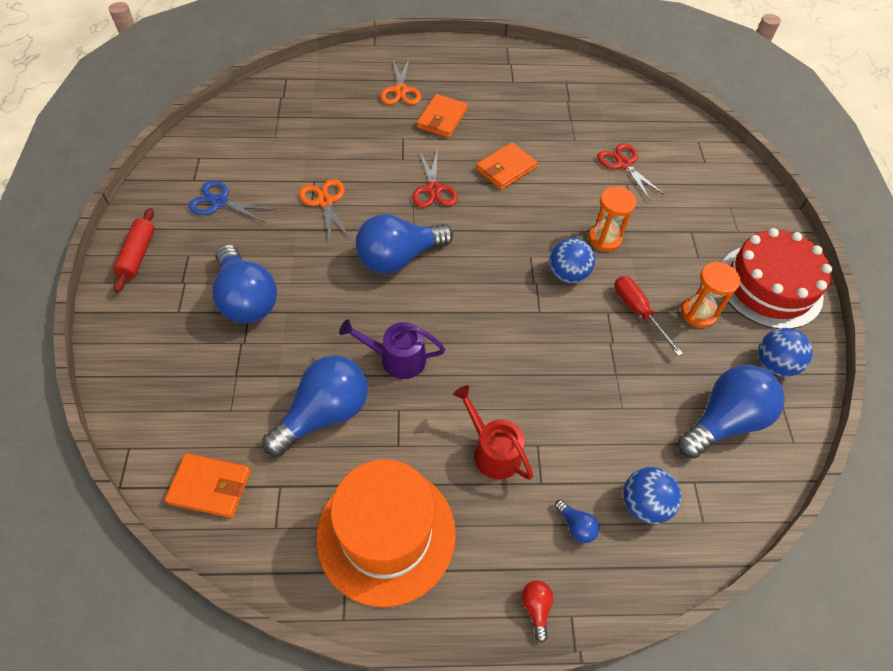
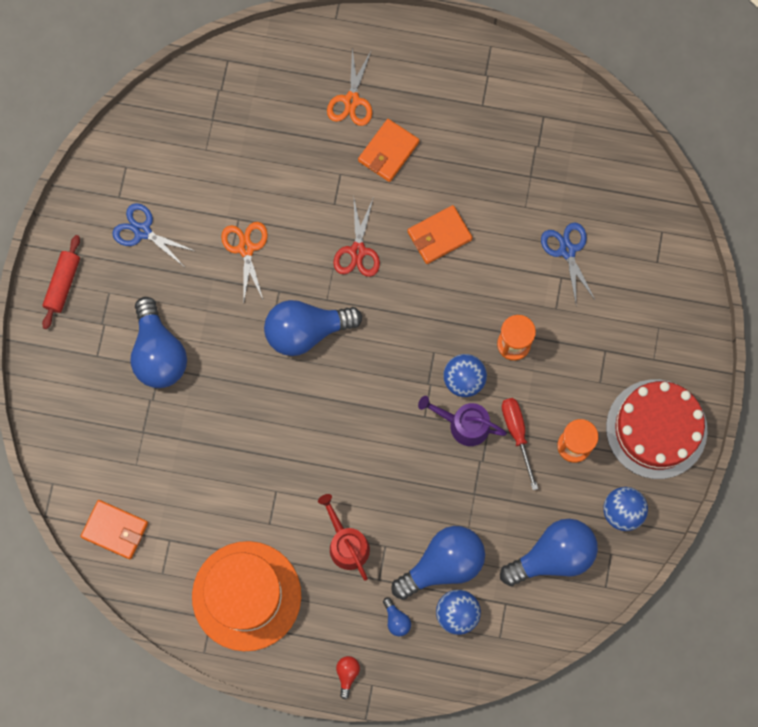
camera: 15 degrees right, 20 degrees up
(324, 413) = (213, 483): blue light bulb -> blue light bulb (443, 564)
(397, 358) = (284, 441): purple watering can -> purple watering can (464, 424)
(624, 164) = (567, 250): red scissors -> blue scissors

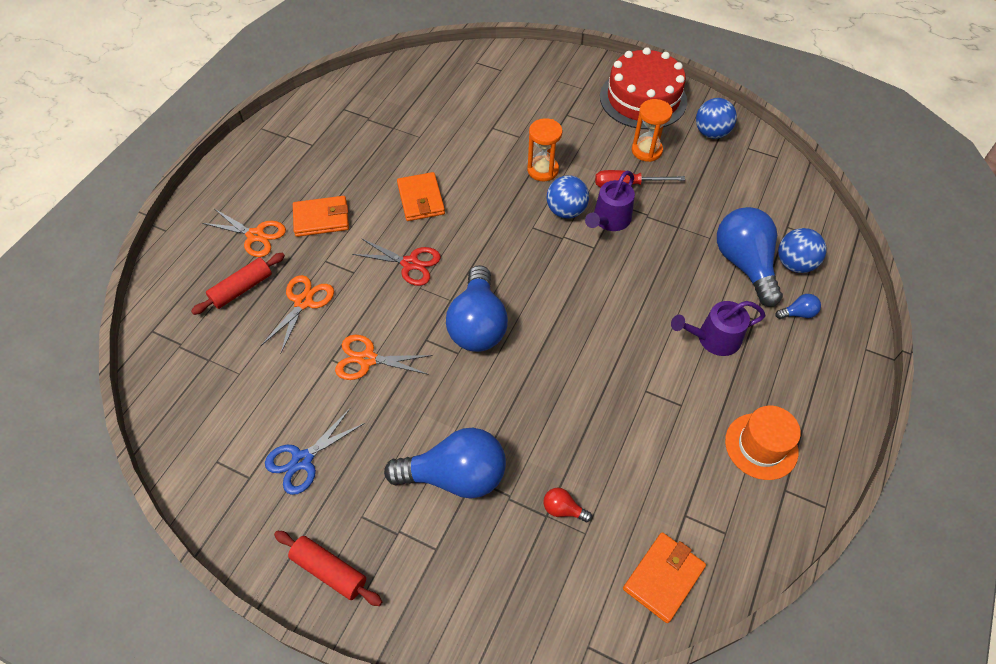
camera: 75 degrees left, 20 degrees down
(246, 596) = (761, 446): orange hat -> orange hat, size x0.57
(290, 115) = (242, 289): none -> red rolling pin
(290, 173) = (303, 302): none -> orange scissors
(346, 544) = (714, 338): red watering can -> purple watering can
(347, 674) = (854, 368): red light bulb -> red light bulb (563, 509)
(388, 151) = (321, 219): orange wallet -> orange wallet turned 60 degrees counterclockwise
(553, 556) = (745, 185): blue light bulb -> none
(567, 250) = (470, 119): blue scissors -> none

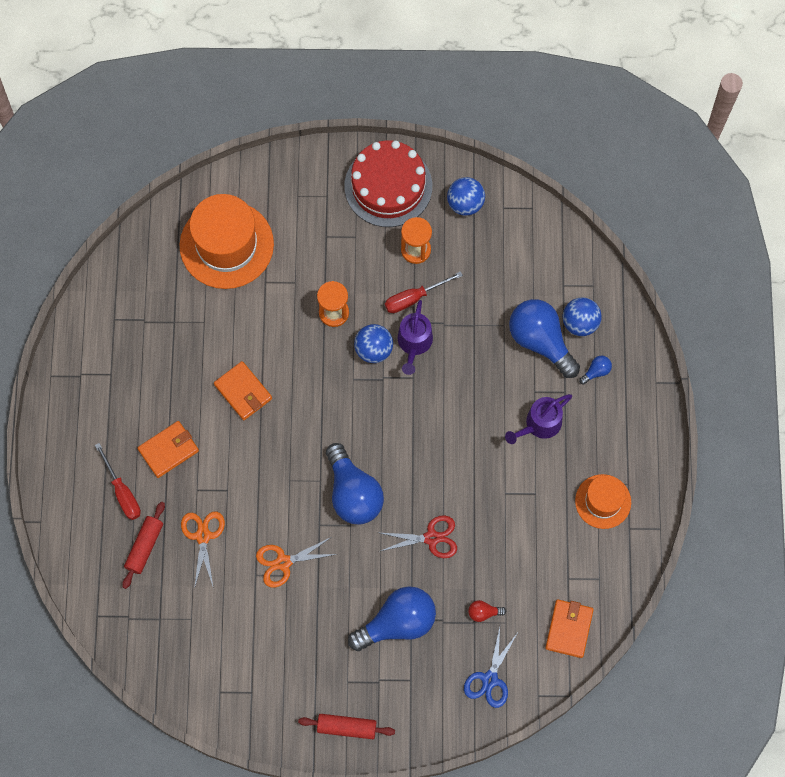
camera: 25 degrees left, 15 degrees up
(255, 236) = (122, 492): orange scissors -> red screwdriver
(302, 460) = (282, 662): blue scissors -> blue scissors (490, 679)
(410, 263) = (269, 461): red scissors -> red scissors (431, 538)
(474, 92) = (226, 245): none -> orange hat

